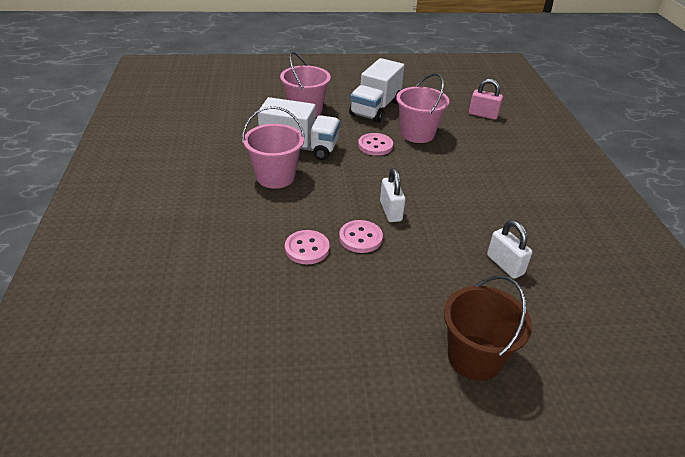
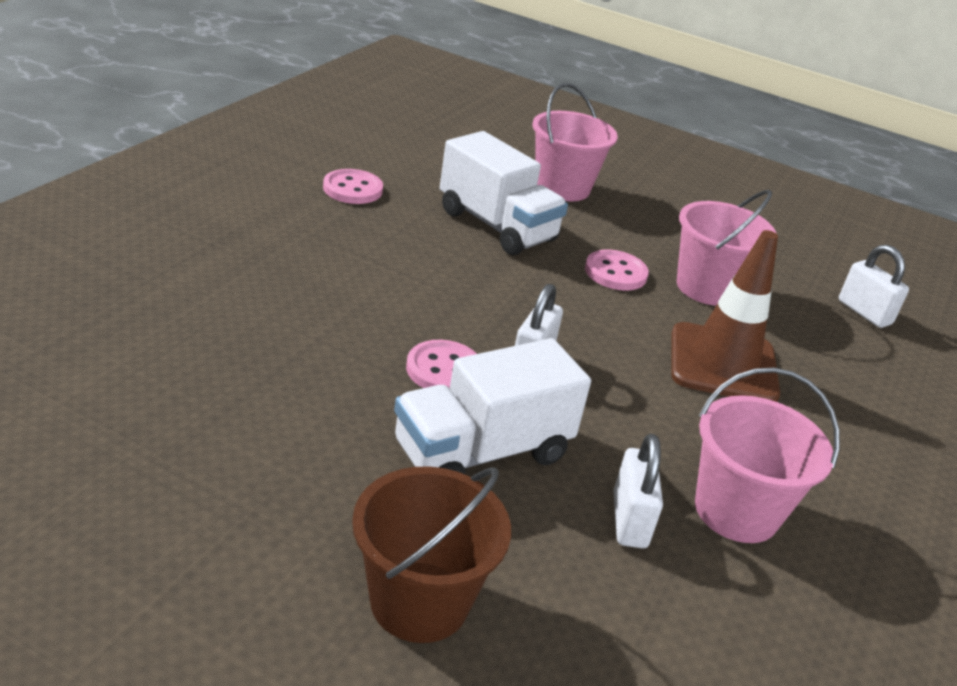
camera: 30 degrees right, 5 degrees down
(275, 177) = (417, 244): pink bucket -> pink bucket (736, 511)
(307, 248) = (352, 344): pink button -> pink button (352, 189)
(375, 108) = (679, 228): white truck -> white truck (482, 452)
(461, 169) = (723, 364): none -> brown traffic cone
(483, 115) = (864, 312): pink padlock -> white padlock

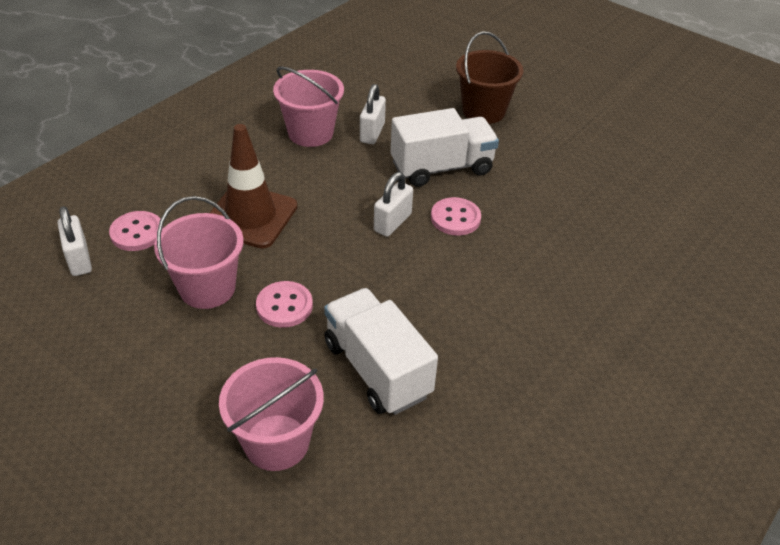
camera: 165 degrees left, 10 degrees up
(352, 189) = (520, 427): pink button -> pink button (137, 233)

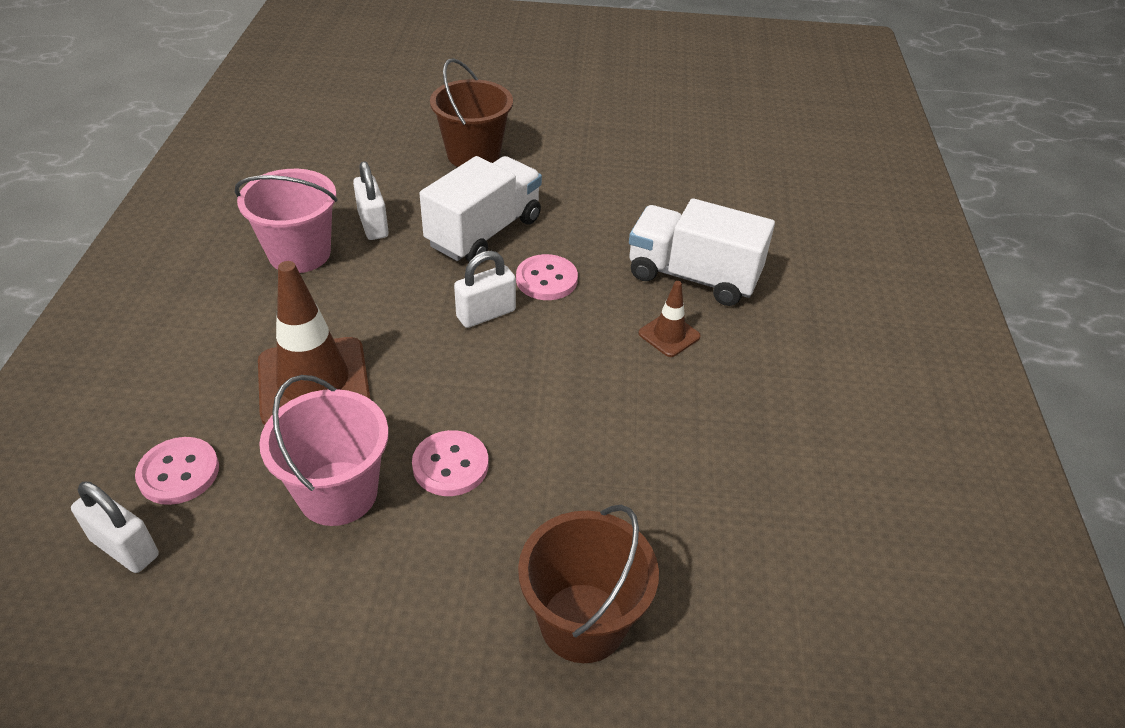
camera: 35 degrees left, 0 degrees up
(276, 442) = (583, 622): pink bucket -> brown bucket
(377, 369) = (613, 479): white truck -> white truck (693, 276)
(392, 223) = (486, 314): white padlock -> white padlock turned 60 degrees clockwise
(508, 296) = (669, 335): none -> brown traffic cone

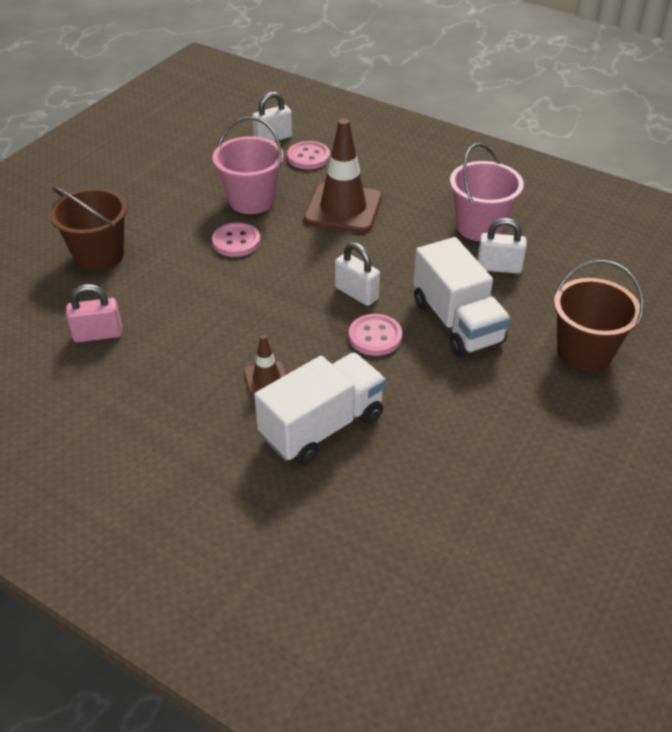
camera: 120 degrees right, 0 degrees up
(486, 314) = (356, 293): white padlock -> white padlock turned 45 degrees counterclockwise
(729, 520) = (98, 334): none -> pink padlock

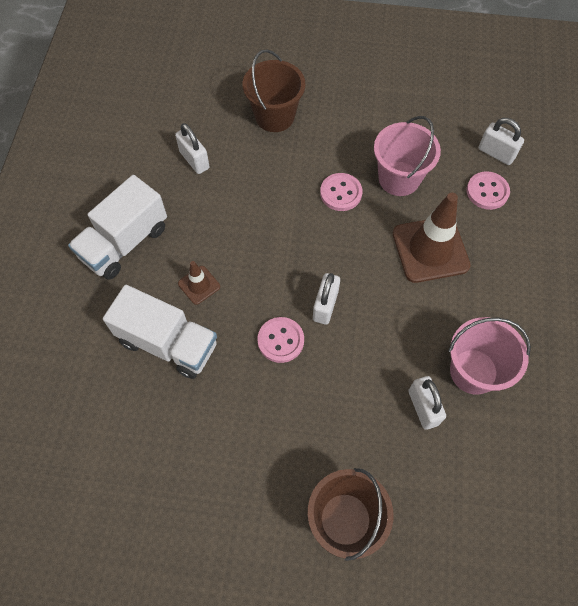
camera: 65 degrees right, 20 degrees up
(98, 334) = (194, 160): pink padlock -> white padlock
(457, 322) = (330, 397): white truck -> white truck (125, 242)

